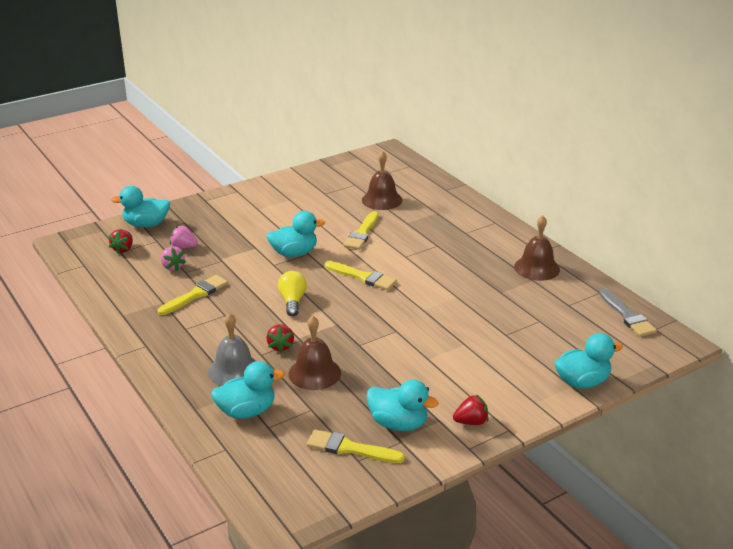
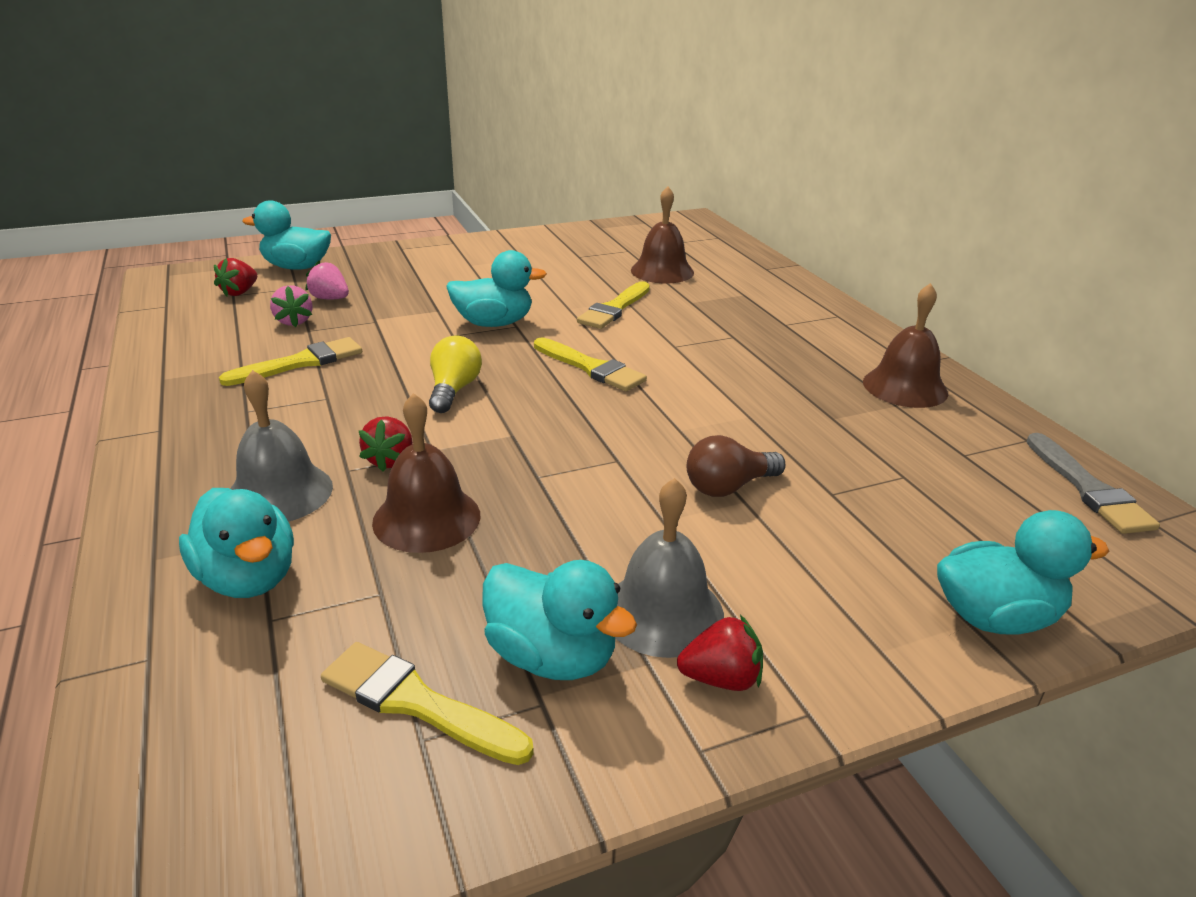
camera: 10 degrees right, 0 degrees up
(246, 411) = (248, 578): turquoise duck -> turquoise duck turned 60 degrees clockwise
(440, 400) = (663, 612): none -> grey bell
(455, 338) = (728, 487): none -> brown light bulb

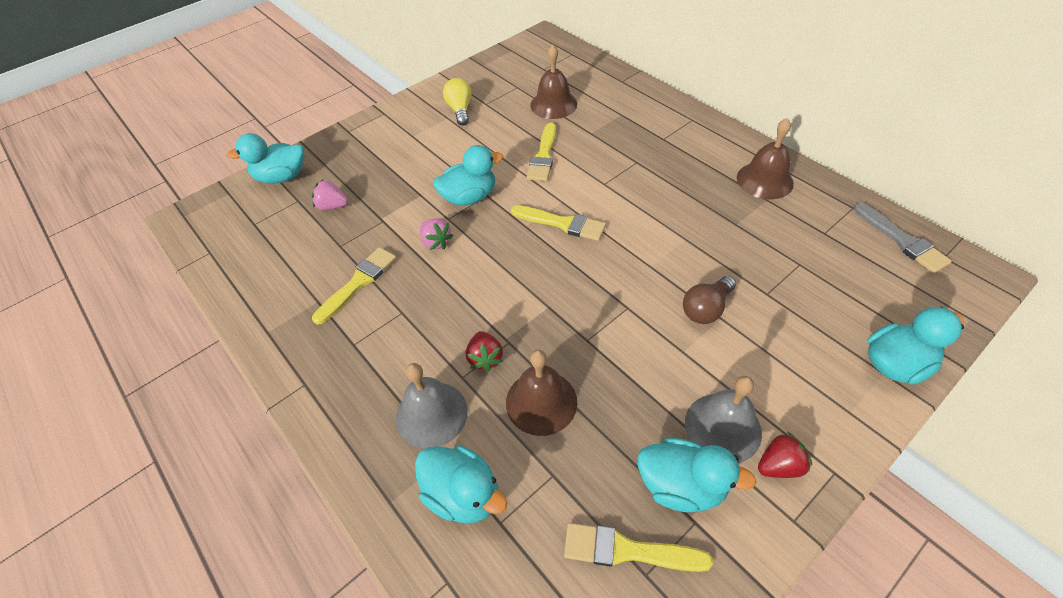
camera: 15 degrees left, 20 degrees up
(240, 292) = (257, 219): red strawberry -> none
(294, 321) = (323, 240): pink strawberry -> pink strawberry (436, 242)
(453, 390) = (484, 276): yellow light bulb -> yellow light bulb (460, 110)

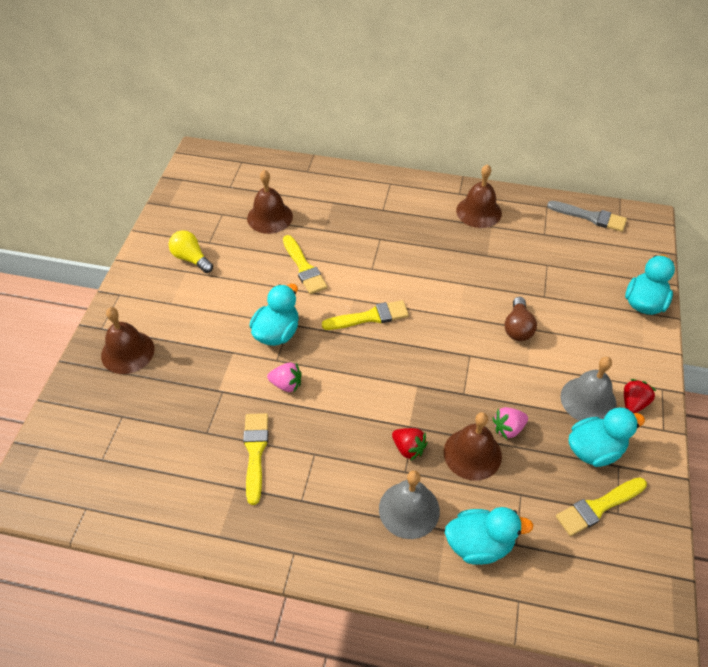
camera: 40 degrees left, 0 degrees up
(282, 177) = (81, 404): turquoise duck -> none
(332, 206) = (162, 403): pink strawberry -> pink strawberry (508, 428)
(348, 156) = (127, 352): none -> brown bell

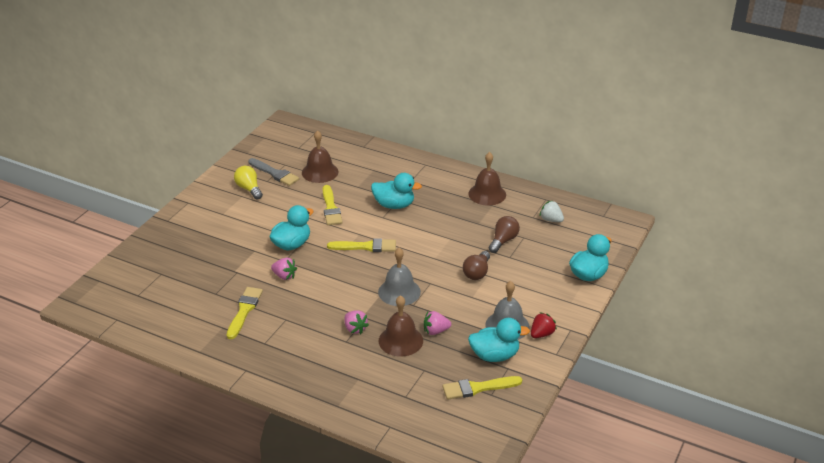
camera: 15 degrees right, 15 degrees down
(127, 352) = (180, 237): brown bell -> none
(408, 448) = (355, 329): red strawberry -> pink strawberry
(409, 509) = (338, 362): grey bell -> grey bell (399, 292)
(479, 544) = (378, 391): turquoise duck -> turquoise duck (394, 205)
(527, 274) = (503, 241): none -> brown light bulb
(566, 234) = (551, 220): none -> white strawberry
(590, 217) = (578, 212): grey brush -> grey brush (275, 173)

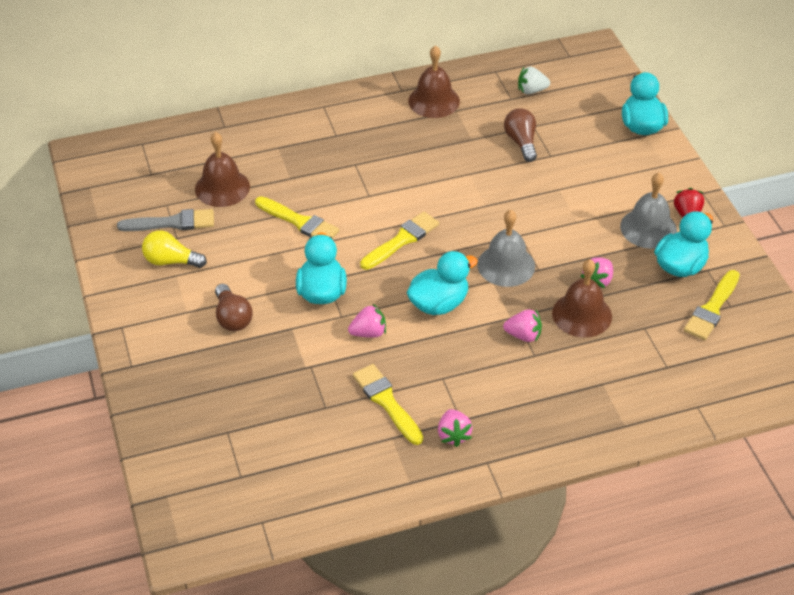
camera: 45 degrees left, 10 degrees up
(250, 347) = (453, 435): none -> pink strawberry
(394, 205) = (361, 174): turquoise duck -> turquoise duck (439, 304)
(477, 273) = (546, 193): brown light bulb -> brown light bulb (232, 318)

